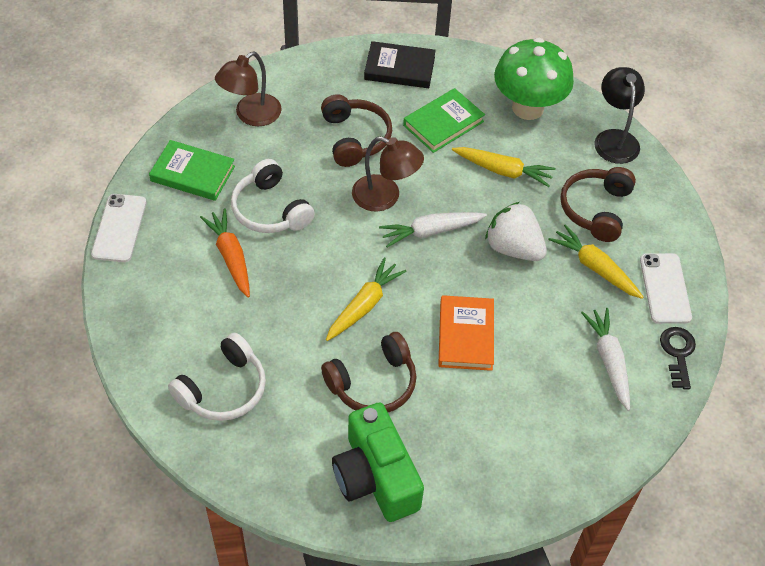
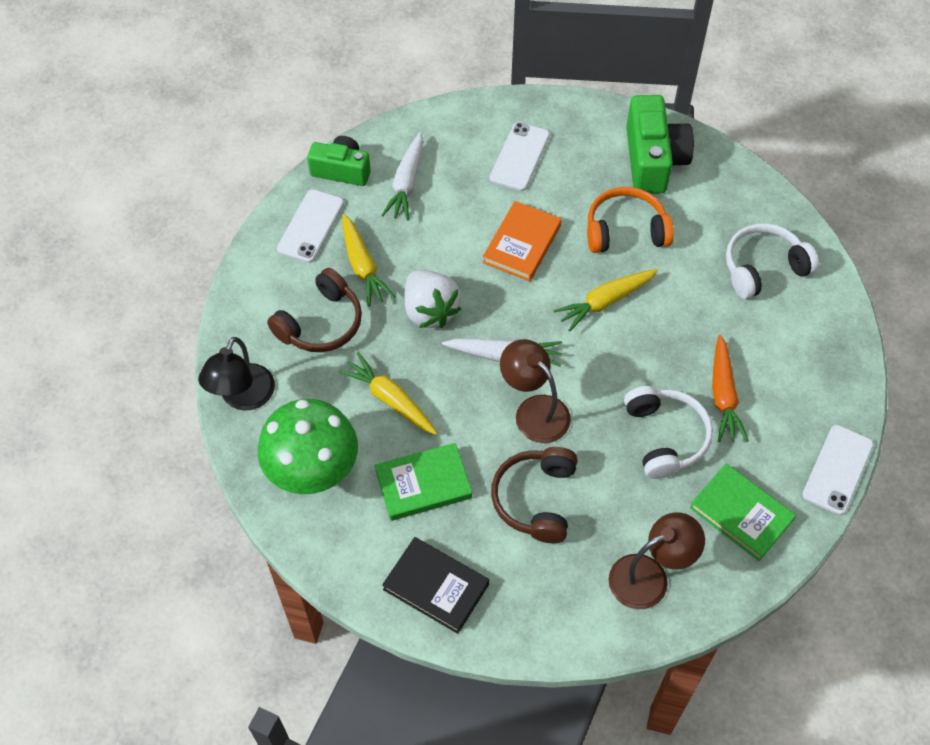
camera: 155 degrees left, 5 degrees up
(373, 383) = (625, 230): brown headphones -> orange headphones
(516, 430) = (520, 157): none -> white phone
(678, 353) = (341, 170): black key -> green camera

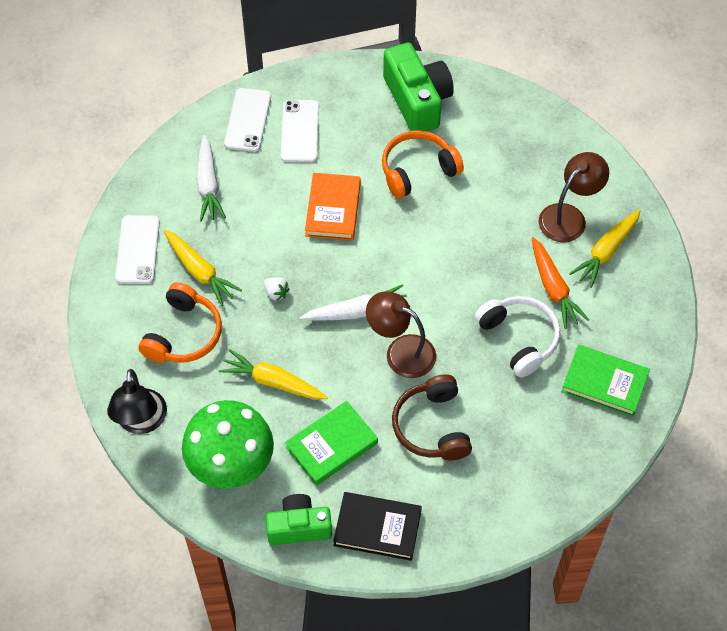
camera: 20 degrees left, 0 degrees up
(321, 323) = (183, 334): brown headphones -> orange headphones
(341, 170) = (144, 190): green camera -> green camera (299, 527)
(430, 311) = (276, 293): white strawberry -> white strawberry, size x0.45
(605, 302) = (424, 238): yellow carrot -> yellow carrot (606, 252)
(649, 576) = (550, 459): brown lamp -> brown lamp (569, 216)
(763, 268) = (545, 168): white headphones -> none
(837, 469) = (668, 320): white phone -> white phone (247, 120)

